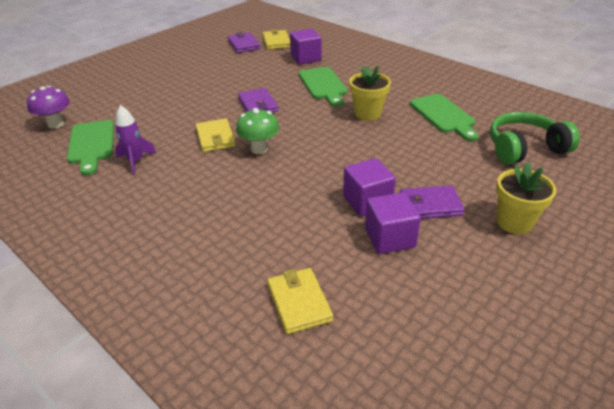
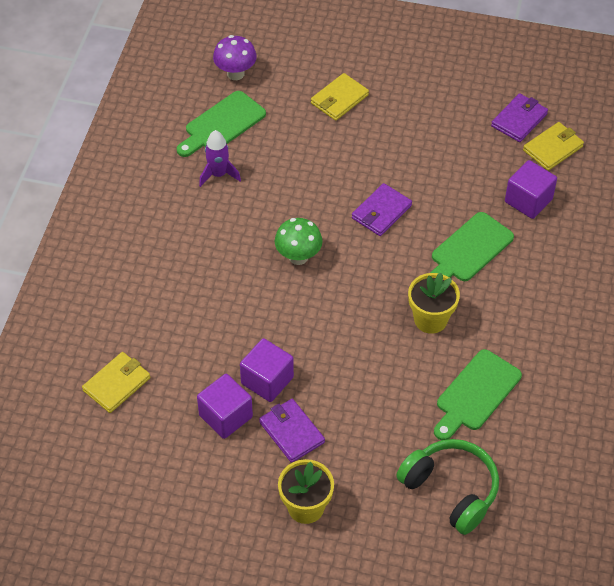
camera: 60 degrees right, 15 degrees up
(215, 138) = (294, 211): yellow wallet -> yellow wallet (339, 99)

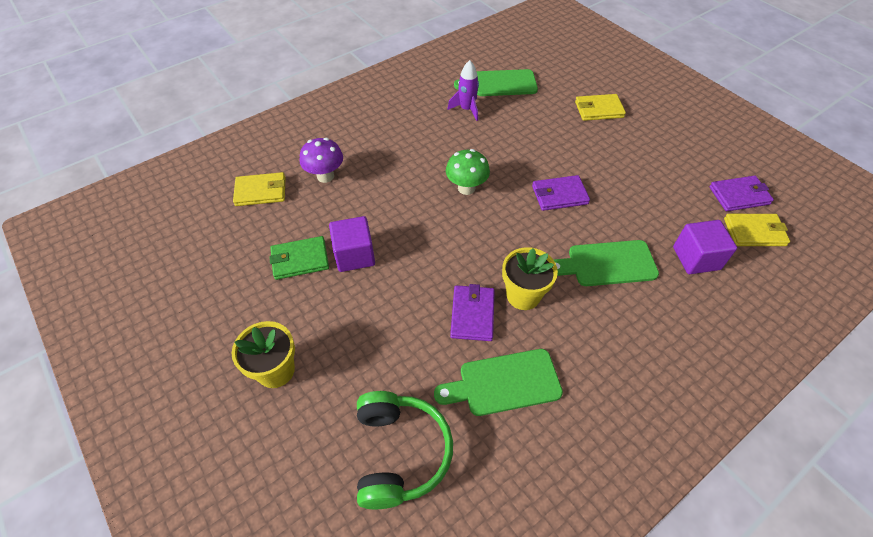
camera: 40 degrees right, 0 degrees up
(226, 416) = (300, 260): purple cube -> green wallet
(235, 74) = (540, 62): purple mushroom -> purple mushroom (325, 176)
(291, 432) = (330, 304): purple wallet -> purple wallet (472, 314)

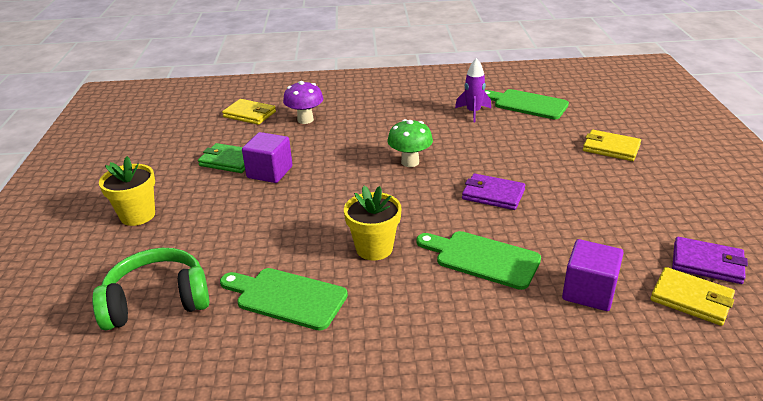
camera: 35 degrees right, 20 degrees down
(400, 453) = (157, 301): green headphones -> green headphones turned 135 degrees counterclockwise
(472, 314) = (315, 243): purple wallet -> none

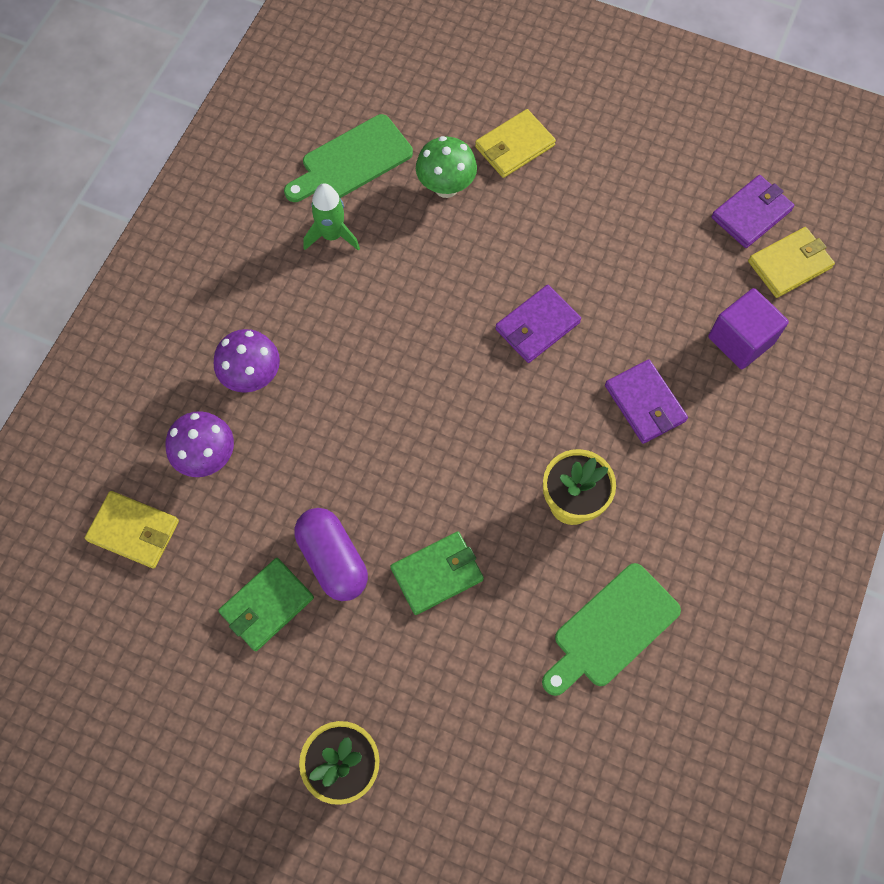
camera: 65 degrees left, 35 degrees up
(157, 301) = (548, 776): green headphones -> none
(249, 114) = (134, 531): yellow wallet -> yellow wallet turned 60 degrees clockwise
(270, 172) = (333, 559): purple cube -> purple capsule
(283, 210) = (437, 574): none -> green wallet
(363, 117) = (252, 377): none -> purple mushroom
(410, 162) = (412, 377): green mushroom -> green mushroom (446, 187)
(473, 112) = (332, 235): purple rocket -> green rocket
(482, 258) = (645, 403): green cutting board -> purple wallet

